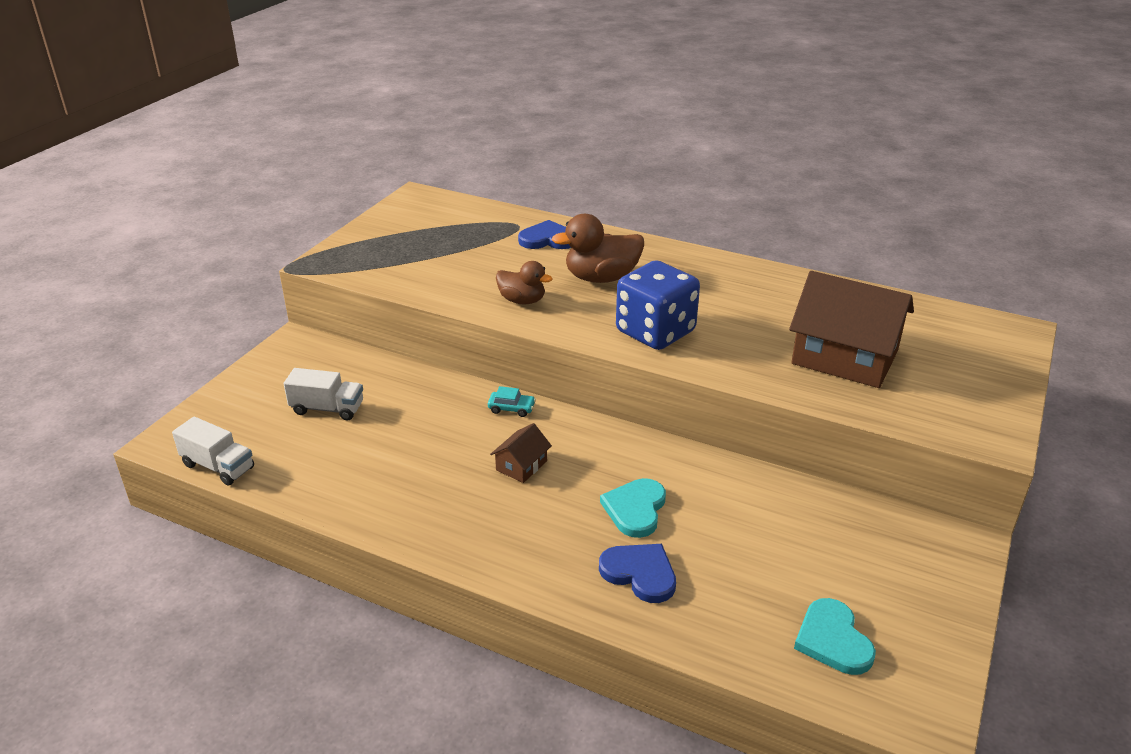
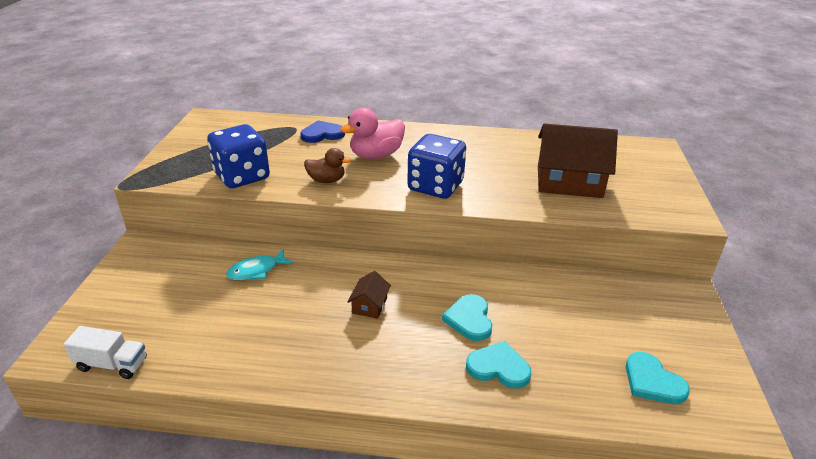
camera: 20 degrees left, 0 degrees up
(327, 409) = (191, 294): white truck -> none
(410, 397) = (256, 270): none -> turquoise fish
(425, 279) = (242, 176): none -> blue dice
(511, 408) = (340, 263): turquoise car -> none
(601, 278) = (376, 155): brown duck -> pink duck
(640, 573) = (498, 367): blue heart -> turquoise heart

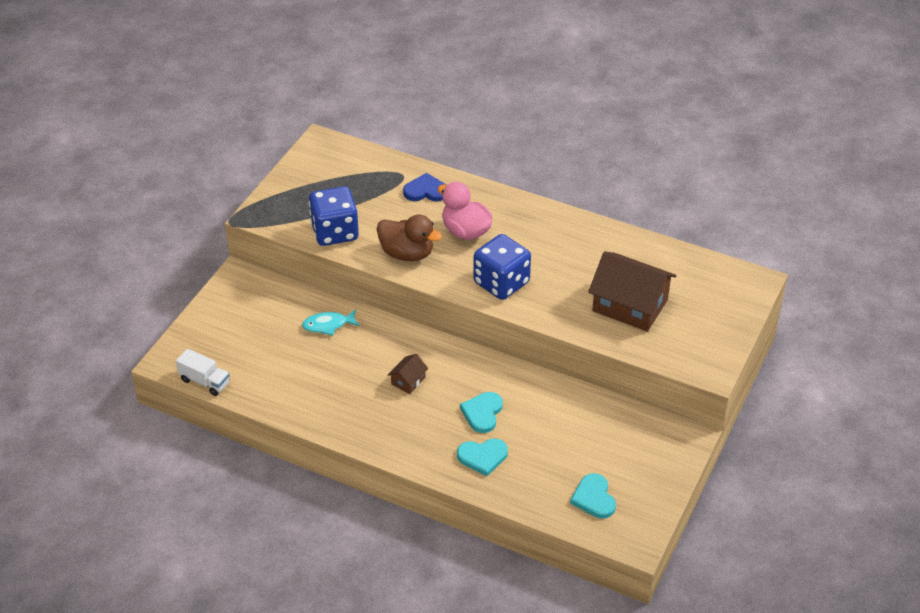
camera: 20 degrees right, 10 degrees up
(326, 180) = (407, 253): brown duck -> brown duck, size x1.58
(376, 155) = (465, 231): pink duck -> pink duck turned 60 degrees clockwise
(498, 367) = (482, 457): turquoise heart -> turquoise heart turned 135 degrees clockwise

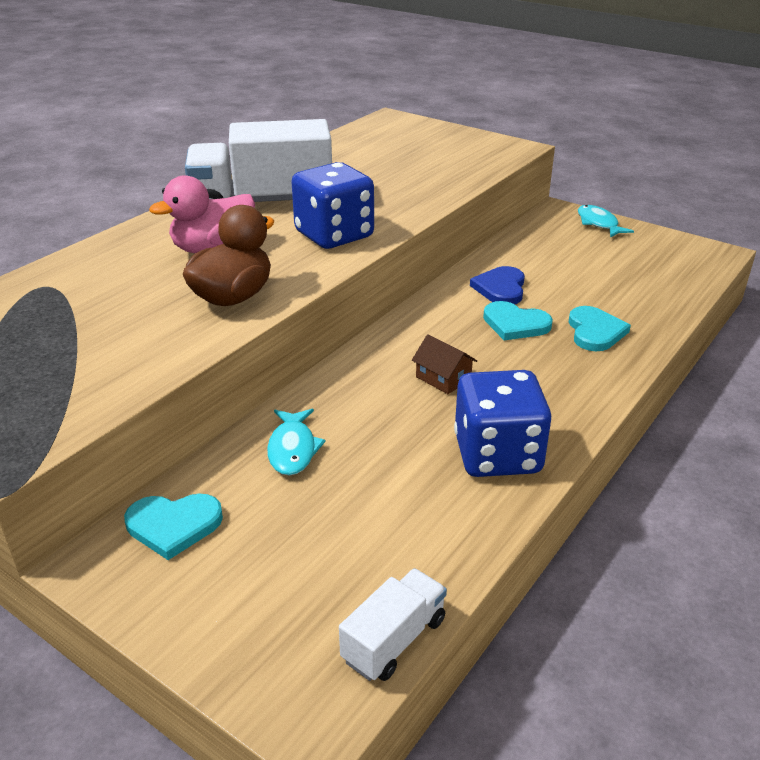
camera: 80 degrees left, 10 degrees down
(335, 232) = (133, 360): blue dice -> blue dice (497, 455)
(426, 191) = (98, 271): blue heart -> blue heart (500, 288)
(544, 238) = (263, 202): none -> white truck
(594, 498) = (654, 268): turquoise heart -> turquoise heart (173, 525)
(630, 305) = (405, 171): brown house -> none
(670, 464) = (598, 223): none -> turquoise fish

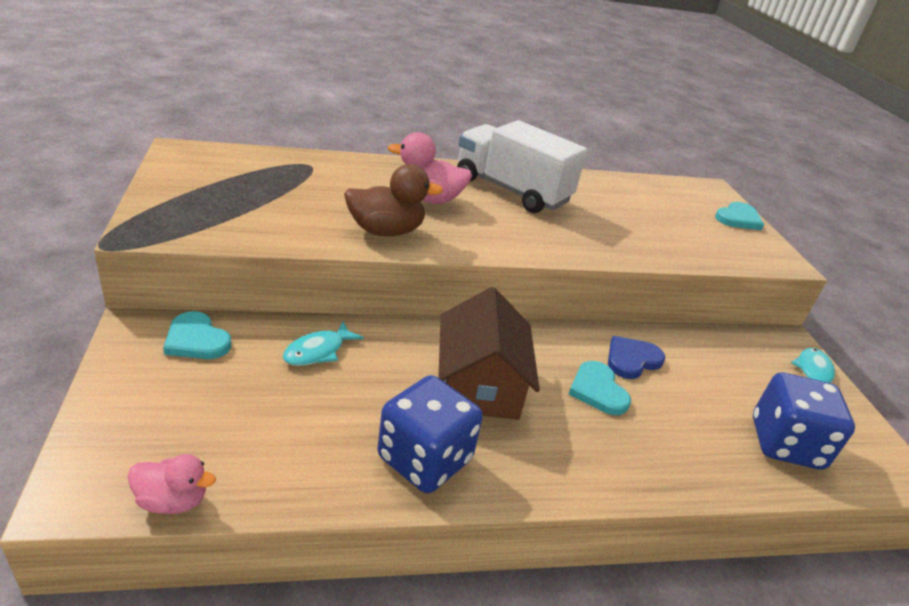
camera: 40 degrees right, 0 degrees up
(334, 235) = (517, 235): blue dice -> blue dice (785, 444)
(394, 640) = (173, 501): white truck -> pink duck
(443, 378) = (479, 384): brown house -> brown house, size x2.23
(595, 331) = (655, 443): turquoise heart -> turquoise heart (738, 219)

